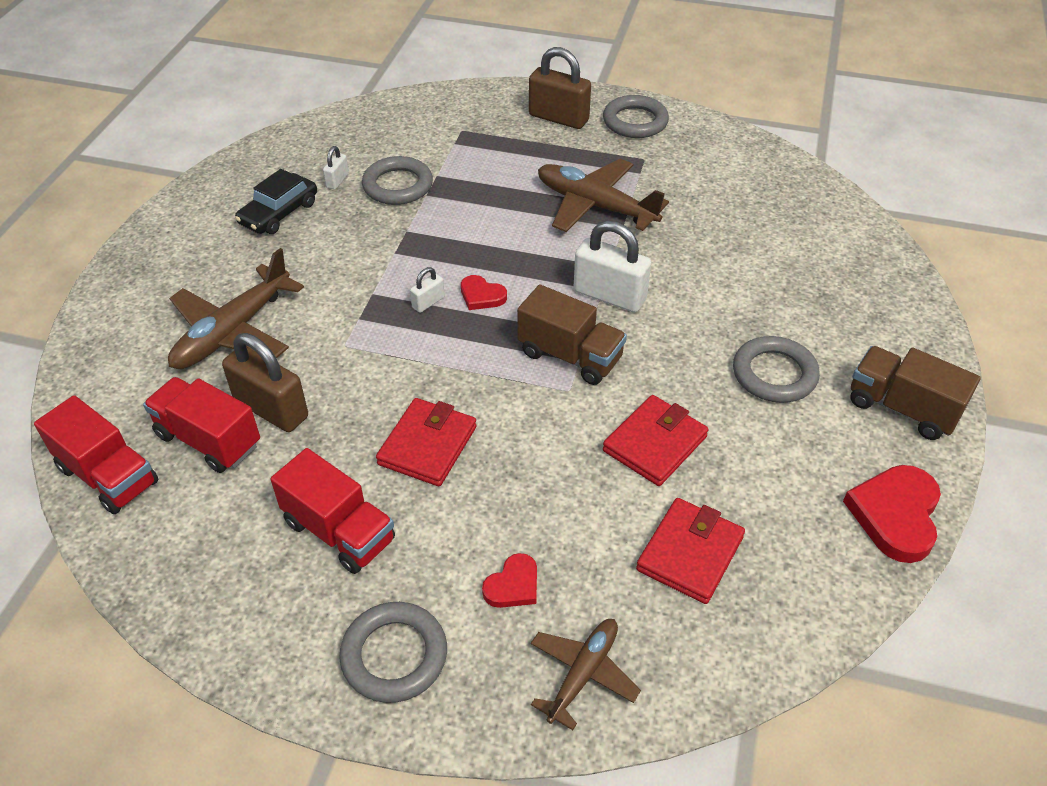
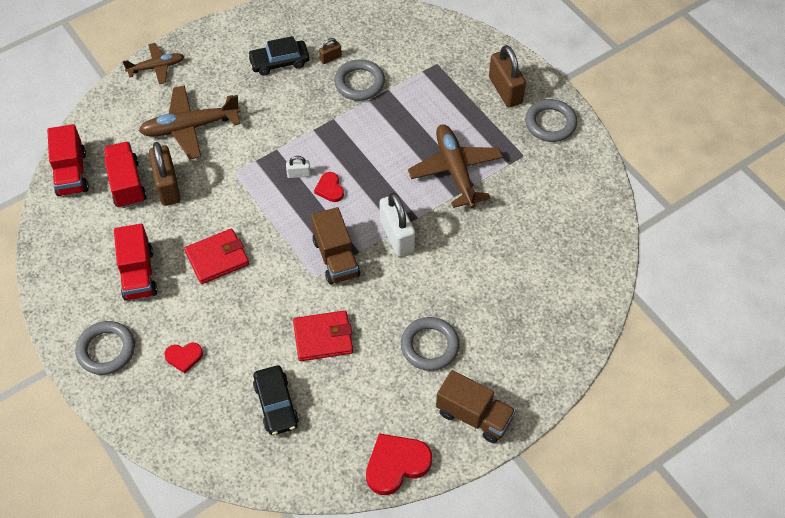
camera: 40 degrees right, 10 degrees up
(337, 180) = (330, 58): white padlock -> brown padlock
(583, 674) = (171, 419): brown plane -> brown plane (156, 67)
(690, 553) = (276, 404): red wallet -> black car
(902, 408) = (474, 416): brown truck -> brown truck turned 135 degrees clockwise

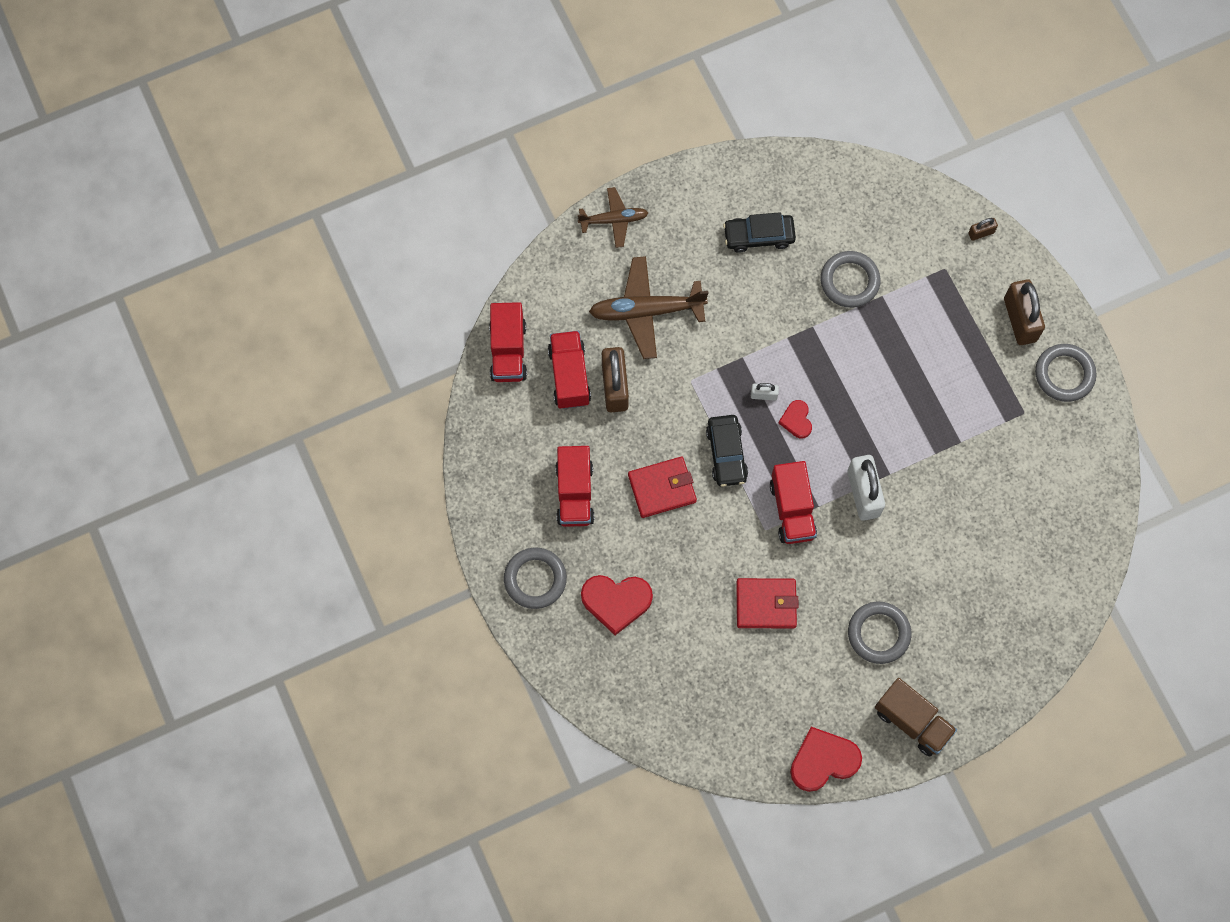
camera: 10 degrees right, 15 degrees up
(184, 357) = (616, 602): red heart -> red heart, size x1.78
(276, 404) = (707, 672): black car -> black car (726, 453)
(330, 58) = (820, 240): brown padlock -> brown padlock (981, 233)
(336, 258) = (792, 510): brown truck -> red truck
(455, 170) = (942, 420): brown plane -> none

